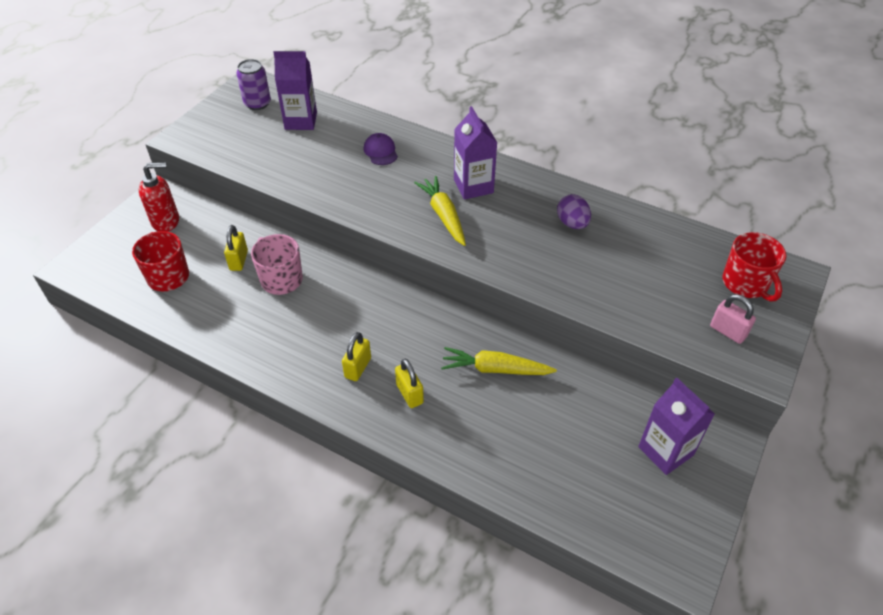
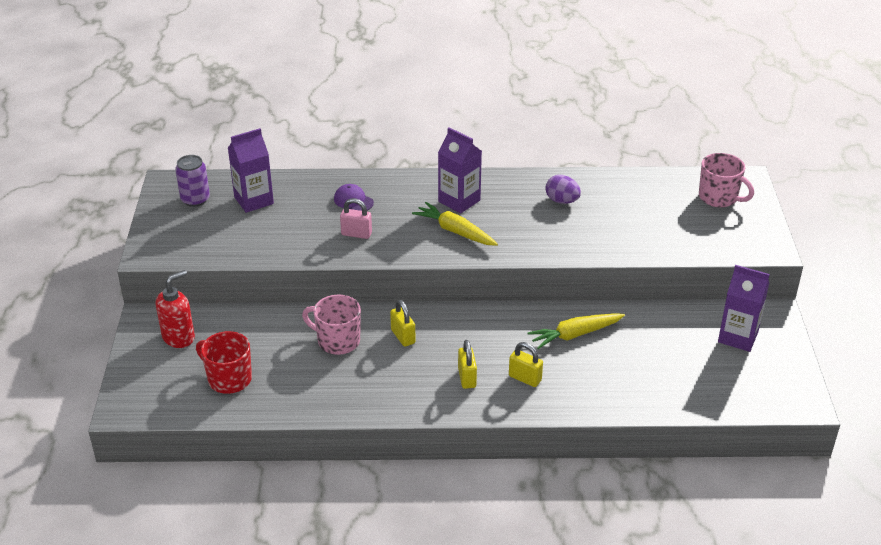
camera: 30 degrees left, 10 degrees down
(238, 260) = (283, 341): yellow padlock -> yellow padlock (403, 336)
(727, 331) = (731, 234): pink padlock -> pink padlock (356, 234)
(746, 284) = (719, 197): red mug -> pink mug

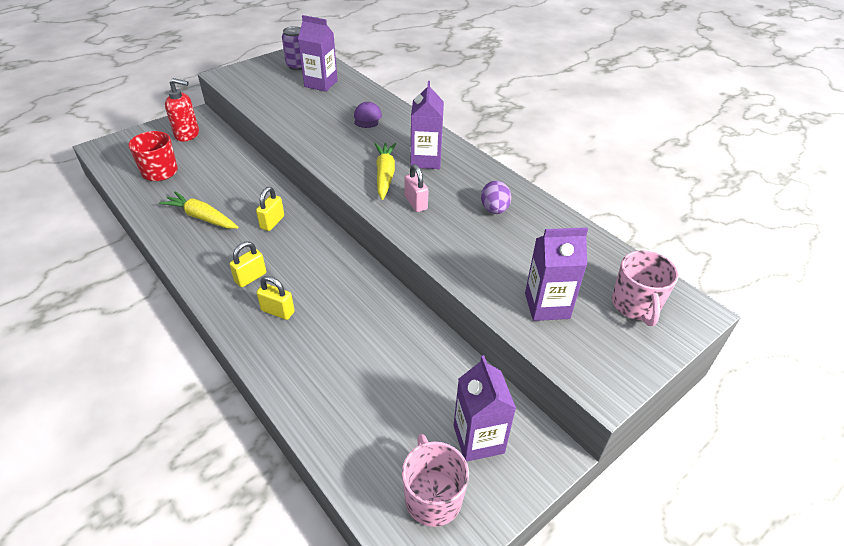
camera: 50 degrees right, 5 degrees up
(337, 341) = (239, 196): pink mug -> pink mug (432, 497)
(356, 234) = (330, 135): pink padlock -> pink padlock (416, 203)
(525, 378) = (278, 311): yellow padlock -> yellow padlock turned 60 degrees counterclockwise
(575, 335) = (364, 315): yellow carrot -> yellow carrot (202, 217)
(684, 232) = (547, 306): none -> purple carton

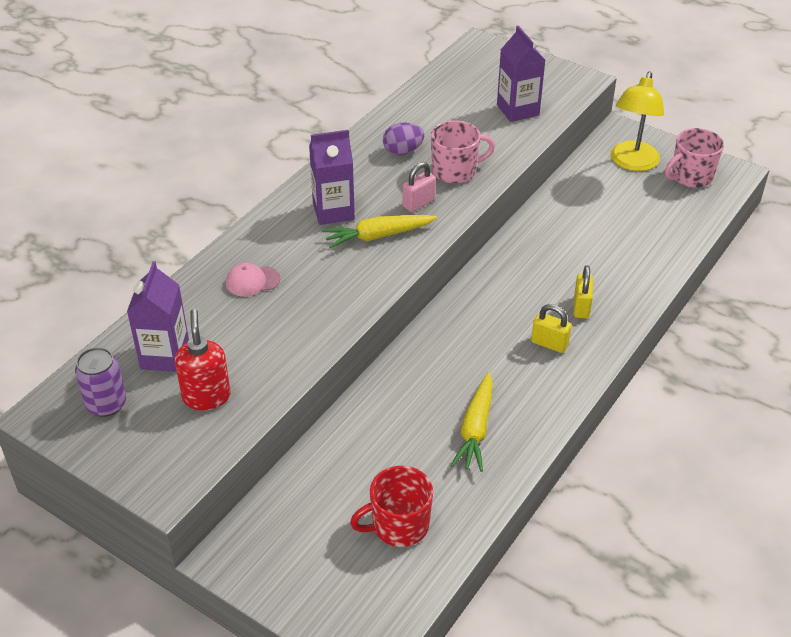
camera: 105 degrees left, 0 degrees up
(187, 135) = (289, 540): red soap dispenser -> red soap dispenser (206, 396)
(272, 222) = (453, 359): yellow padlock -> none
(367, 118) = (252, 281): purple cap -> pink cap
(478, 439) = (632, 163): purple carton -> yellow lamp
(636, 305) = (490, 69): pink mug -> pink mug (455, 171)

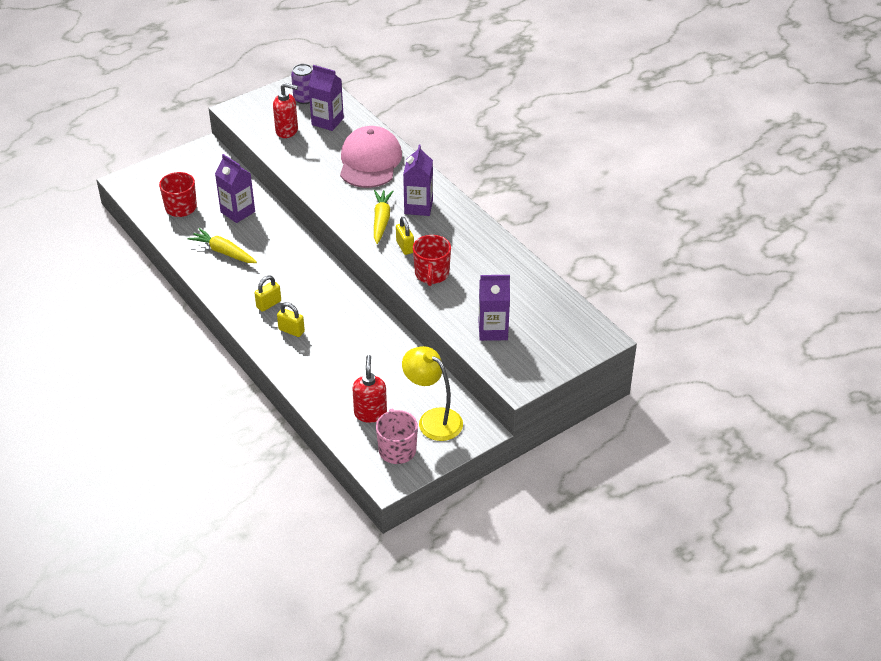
camera: 110 degrees right, 0 degrees up
(252, 281) = (370, 161): pink cap -> pink cap, size x2.37
(378, 446) = (238, 212): none -> purple carton
(403, 151) = (469, 254): purple egg -> none
(419, 203) = (405, 247): pink padlock -> yellow padlock
(455, 171) = (432, 274): pink mug -> red mug
(659, 207) = (370, 413): none -> red soap dispenser

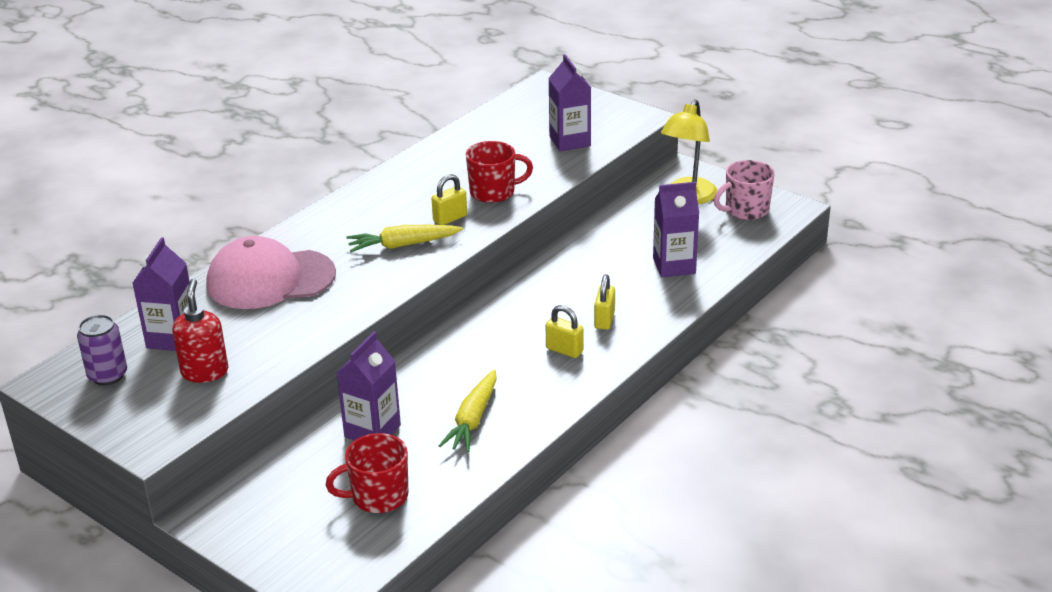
camera: 105 degrees left, 10 degrees down
(370, 413) = (705, 236): red soap dispenser -> none
(418, 207) = (363, 223): purple carton -> purple carton (674, 266)

